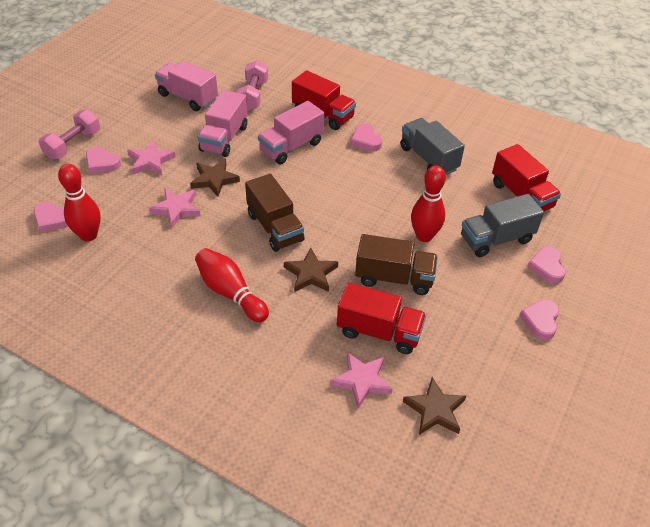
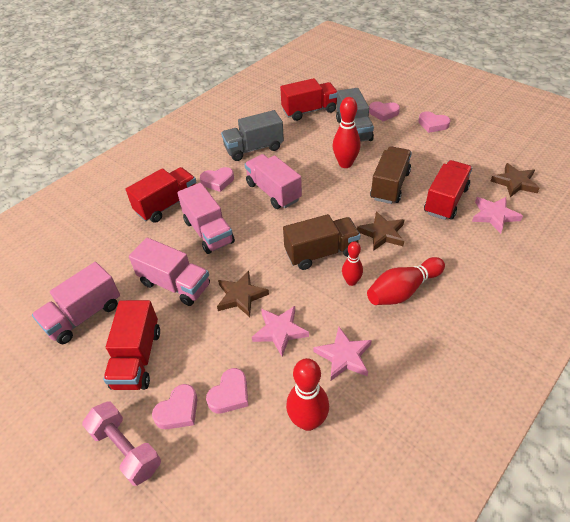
camera: 75 degrees left, 0 degrees up
(52, 220) = (273, 467): pink heart -> pink heart (230, 394)
(148, 133) = (137, 358): none -> red truck
(150, 161) = (191, 356): pink star -> pink star (344, 356)
(239, 252) = (351, 281): none -> red bowling pin
(253, 95) = (110, 255): pink dumbbell -> none
(359, 183) = (273, 192): none -> pink truck

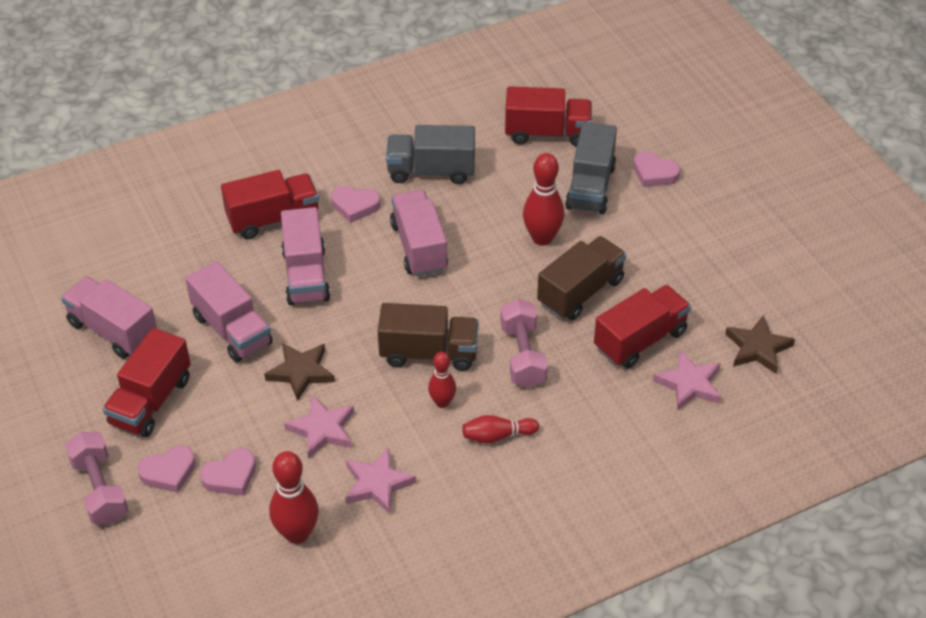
camera: 20 degrees right, 0 degrees up
(84, 316) = (113, 331): pink truck -> pink truck turned 60 degrees clockwise
(382, 233) = (523, 355): brown star -> pink dumbbell
(403, 290) = (497, 436): red bowling pin -> red bowling pin, size x0.62
(432, 124) = (713, 217): pink heart -> none

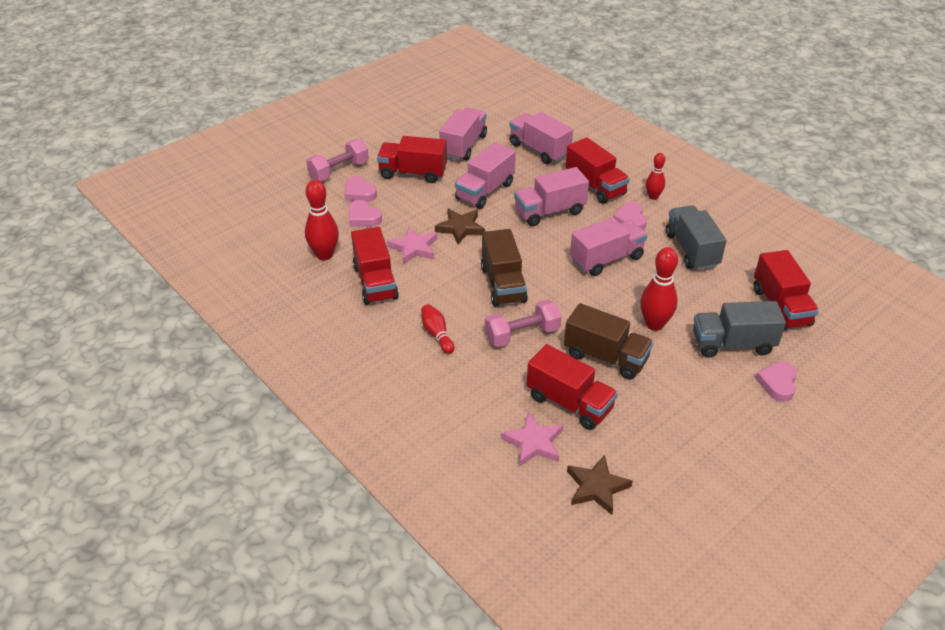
camera: 75 degrees right, 5 degrees down
(166, 252) = (539, 150): none -> pink truck
(377, 484) = (375, 282): pink star -> red truck
(442, 402) = (459, 300): red bowling pin -> red bowling pin (653, 197)

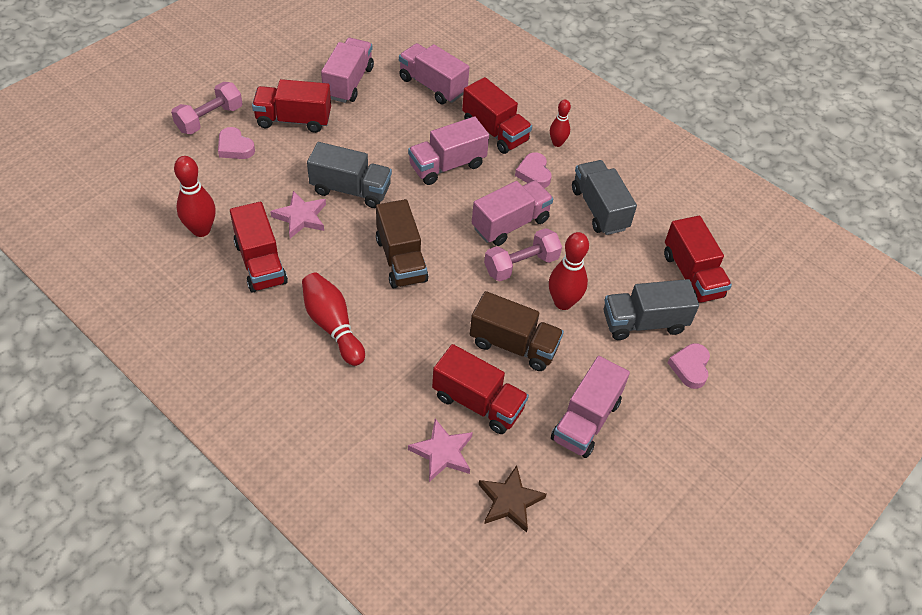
camera: 10 degrees left, 10 degrees up
(363, 217) = (241, 179): pink heart -> none
(437, 334) = (332, 326): red bowling pin -> red bowling pin, size x1.62
(460, 228) = (350, 190): brown star -> grey truck
(485, 191) = (375, 141): pink truck -> pink truck (585, 420)
(522, 334) = (424, 321): pink dumbbell -> pink dumbbell (521, 265)

